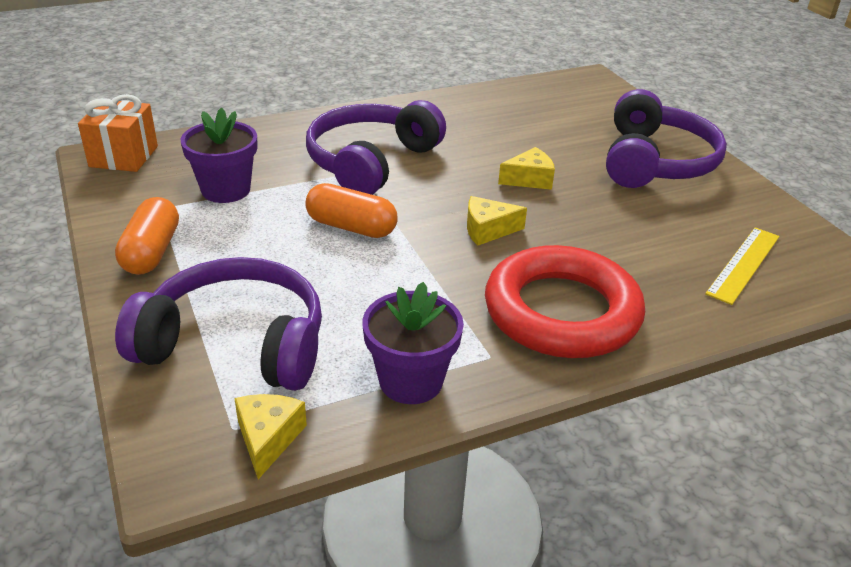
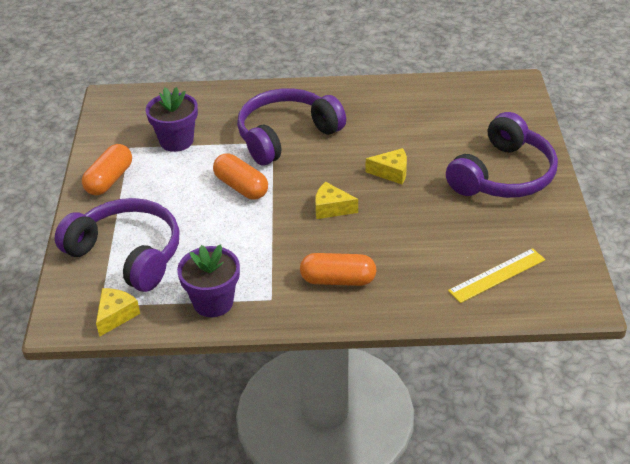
camera: 25 degrees right, 5 degrees up
(123, 156) = (125, 101): orange gift -> none
(562, 312) = (338, 280): red ring -> orange capsule

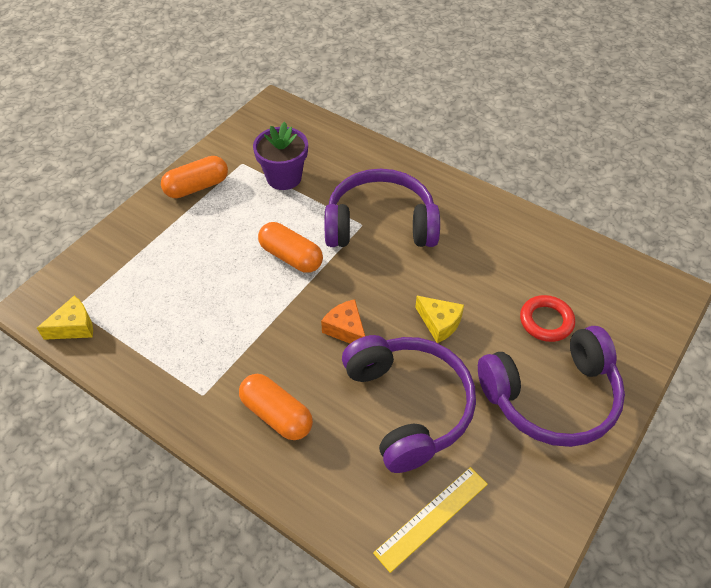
camera: 35 degrees right, 10 degrees up
(127, 254) = (140, 270): purple headphones -> purple headphones (408, 406)
(213, 302) = (155, 365): purple flower pot -> none
(241, 187) = (291, 257): orange capsule -> orange capsule turned 45 degrees counterclockwise
(331, 208) = (346, 329): yellow cheese -> orange cheese
(458, 137) = (546, 321): none -> red ring
(497, 275) = (431, 517): yellow ruler -> yellow ruler turned 45 degrees counterclockwise

